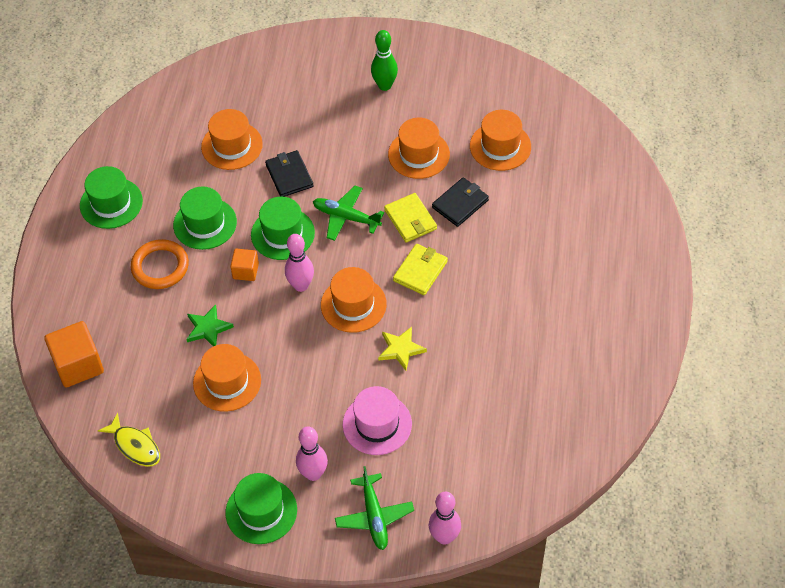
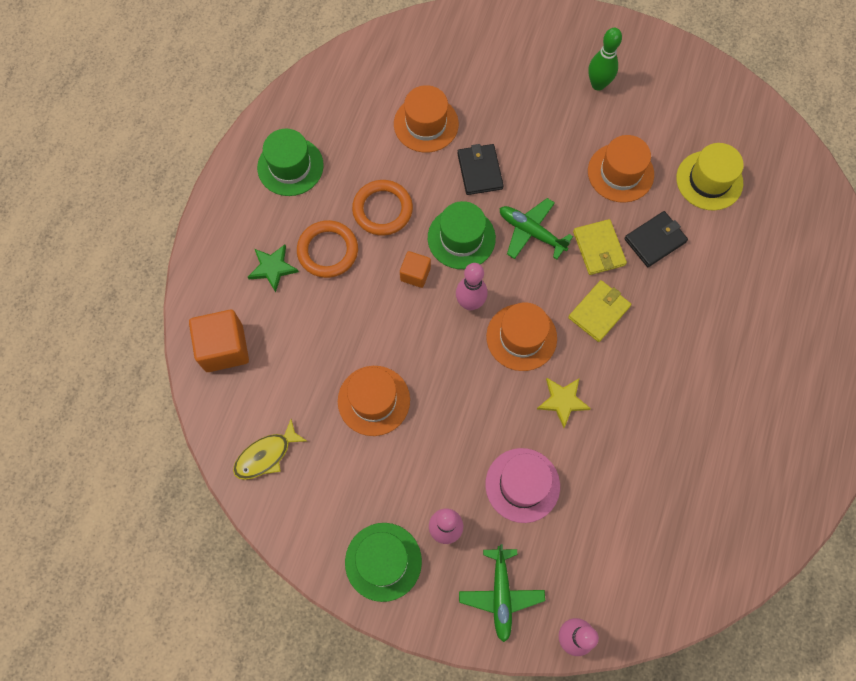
camera: 10 degrees right, 15 degrees up
(135, 446) = (266, 455): yellow fish -> yellow fish turned 90 degrees clockwise
(205, 223) = (382, 210): green hat -> orange ring
(208, 328) = (365, 333): green star -> green star (273, 268)
(500, 146) = (709, 180): orange hat -> yellow hat

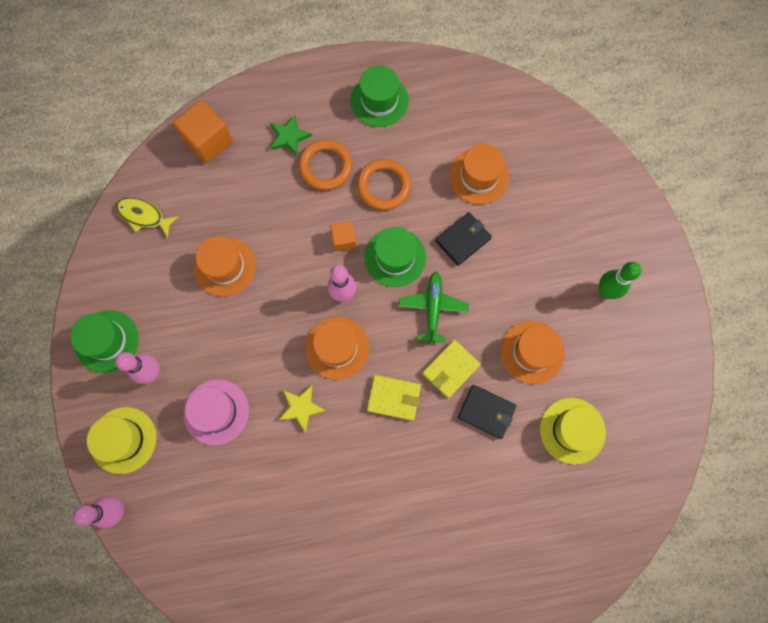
camera: 60 degrees right, 5 degrees up
(501, 595) = (123, 440): green plane -> yellow hat

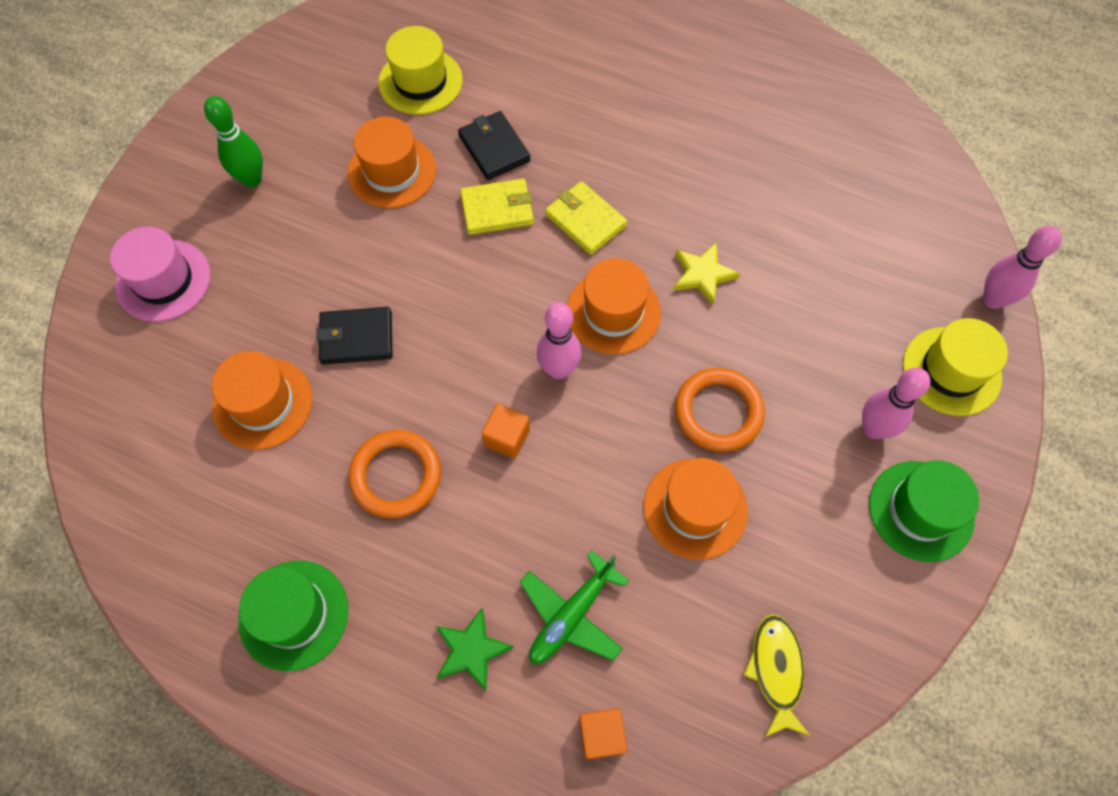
camera: 145 degrees left, 10 degrees down
(143, 216) = (776, 670): yellow fish -> yellow fish turned 150 degrees counterclockwise
(208, 141) = (601, 735): orange cube -> orange cube, size x0.57
(216, 412) = (812, 332): pink hat -> pink hat (163, 280)
(325, 167) = (453, 561): orange ring -> orange ring (718, 412)
(395, 257) = (458, 371): green hat -> none
(433, 308) = (462, 284): green plane -> green plane (571, 615)

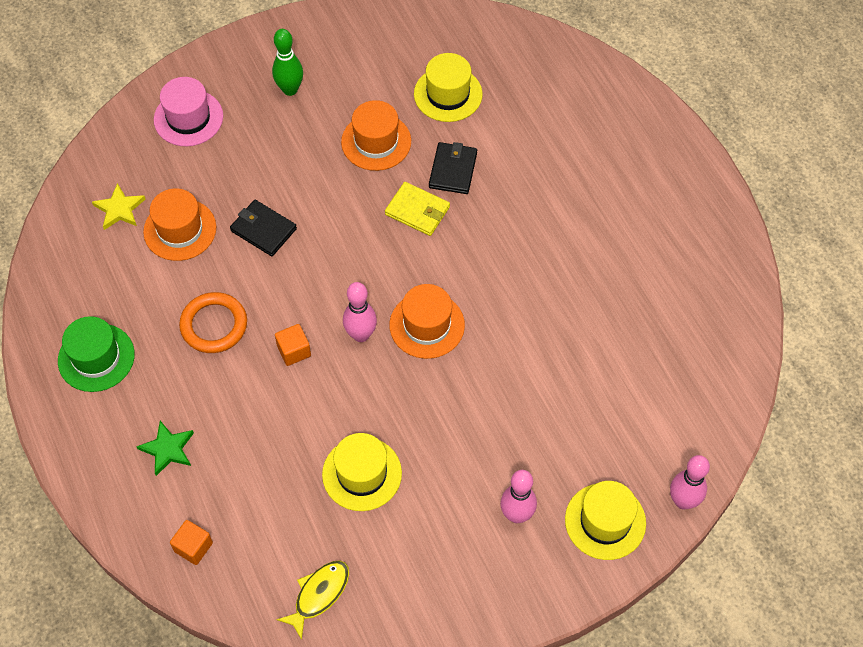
camera: 40 degrees right, 5 degrees down
(571, 615) = (236, 474): green plane -> none
(585, 220) = (465, 256): yellow wallet -> none
(695, 508) = (362, 474): orange hat -> yellow hat
(702, 274) = (505, 343): yellow star -> yellow star (119, 209)
(718, 412) = (431, 431): orange ring -> none
(921, 510) = (495, 582): green hat -> none

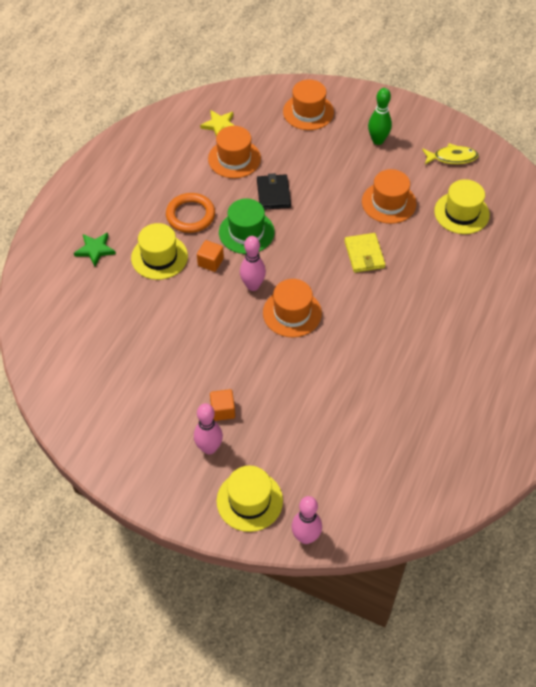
camera: 50 degrees right, 5 degrees down
(96, 357) = (120, 180): green hat -> green hat (246, 232)
(188, 118) = (308, 112): pink hat -> orange hat
(193, 547) = (46, 303): orange cube -> orange cube (223, 410)
(319, 594) = (68, 382): yellow fish -> yellow fish (452, 157)
(362, 474) = (163, 349): yellow hat -> yellow hat (159, 257)
(453, 170) = (411, 252): black wallet -> none

